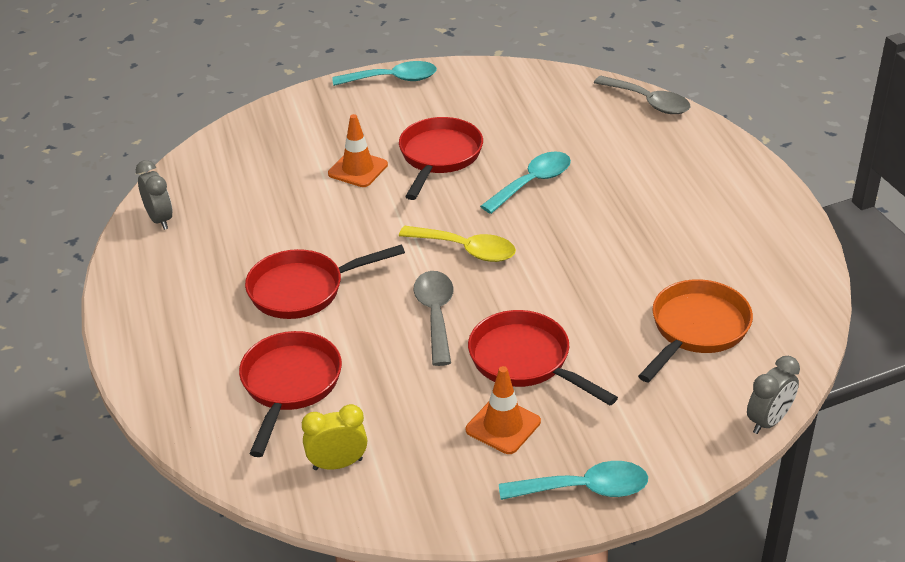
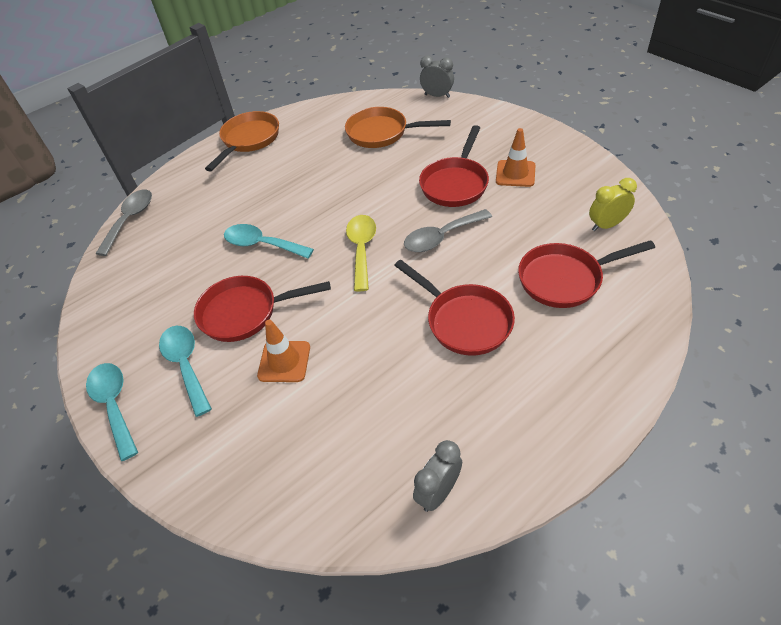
camera: 110 degrees left, 10 degrees up
(337, 464) = (606, 225): yellow clock -> yellow clock turned 105 degrees clockwise
(584, 489) = (534, 133): turquoise spoon -> turquoise spoon (186, 365)
(761, 206) = (249, 140): none -> orange pan

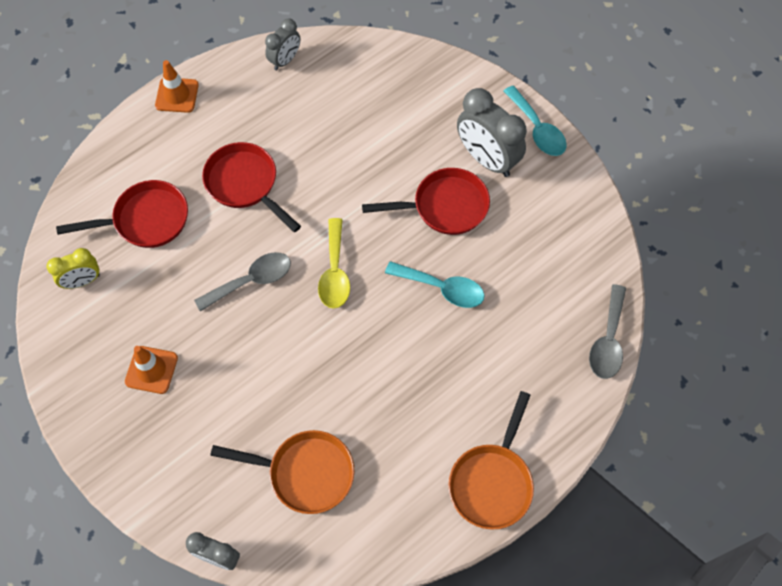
camera: 175 degrees right, 15 degrees up
(186, 365) = (487, 159): turquoise spoon -> grey clock
(284, 361) = (401, 157): orange traffic cone -> orange traffic cone (177, 95)
(455, 184) = (223, 360): red pan -> none

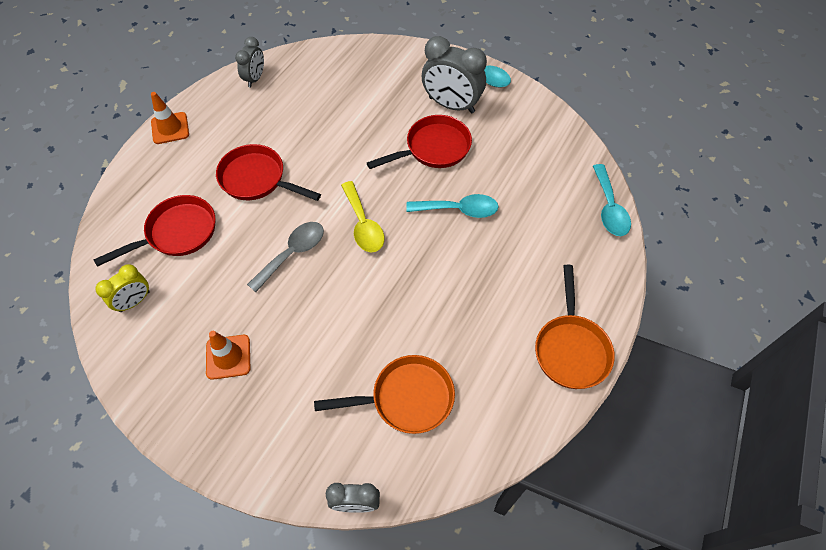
camera: 20 degrees left, 5 degrees down
(608, 340) = (609, 208): grey spoon -> turquoise spoon

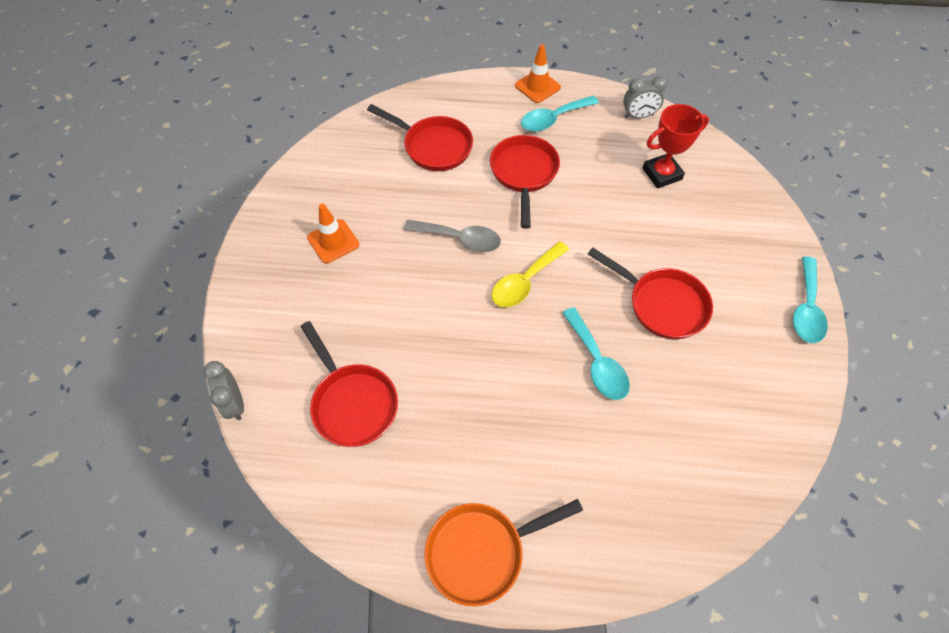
camera: 65 degrees right, 0 degrees up
(134, 301) = (354, 153): yellow clock -> none
(321, 92) = (662, 174): none -> red trophy
(406, 398) = (352, 403): orange pan -> red pan
(451, 105) = (735, 297): grey clock -> none
(609, 208) = (705, 533): turquoise spoon -> turquoise spoon (553, 119)

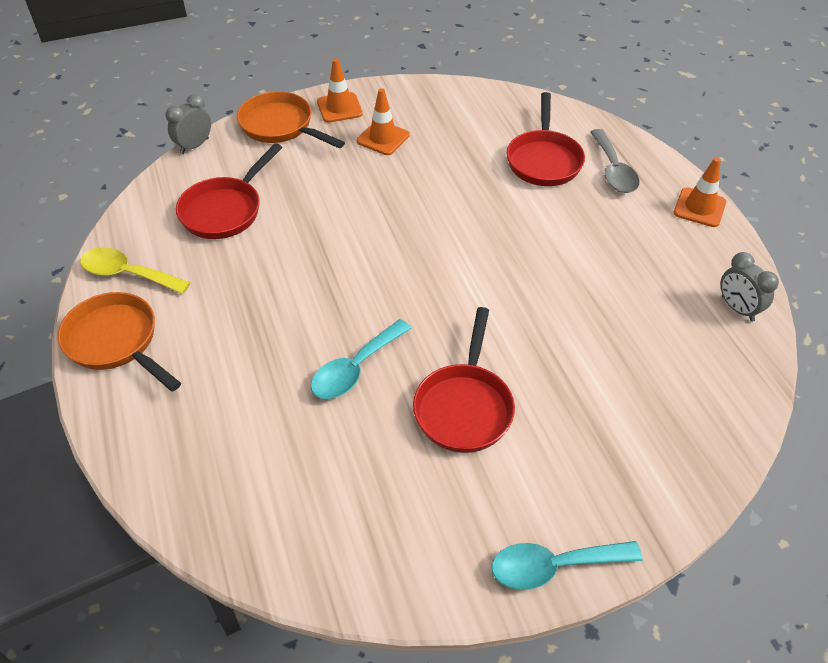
camera: 65 degrees right, 10 degrees down
(258, 316) = (280, 126): none -> orange pan
(265, 258) = (339, 108): none -> orange traffic cone
(459, 239) = (442, 217): grey spoon -> grey spoon (613, 170)
(524, 174) = (562, 236): red pan -> none
(525, 282) = (421, 281): yellow spoon -> yellow spoon (127, 274)
(553, 119) = (662, 235): turquoise spoon -> none
(662, 174) = (661, 356): red trophy -> none

